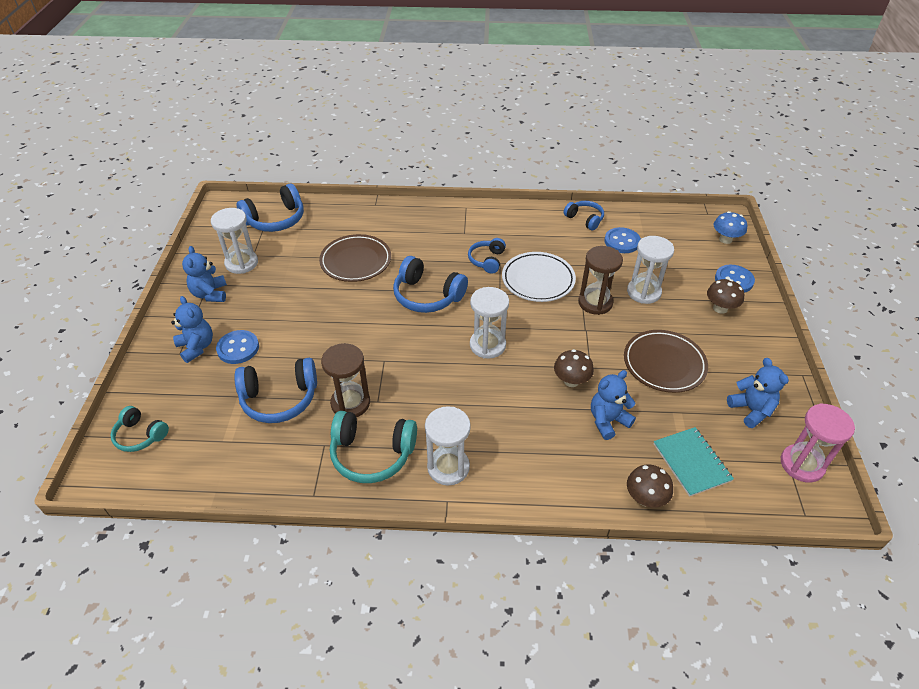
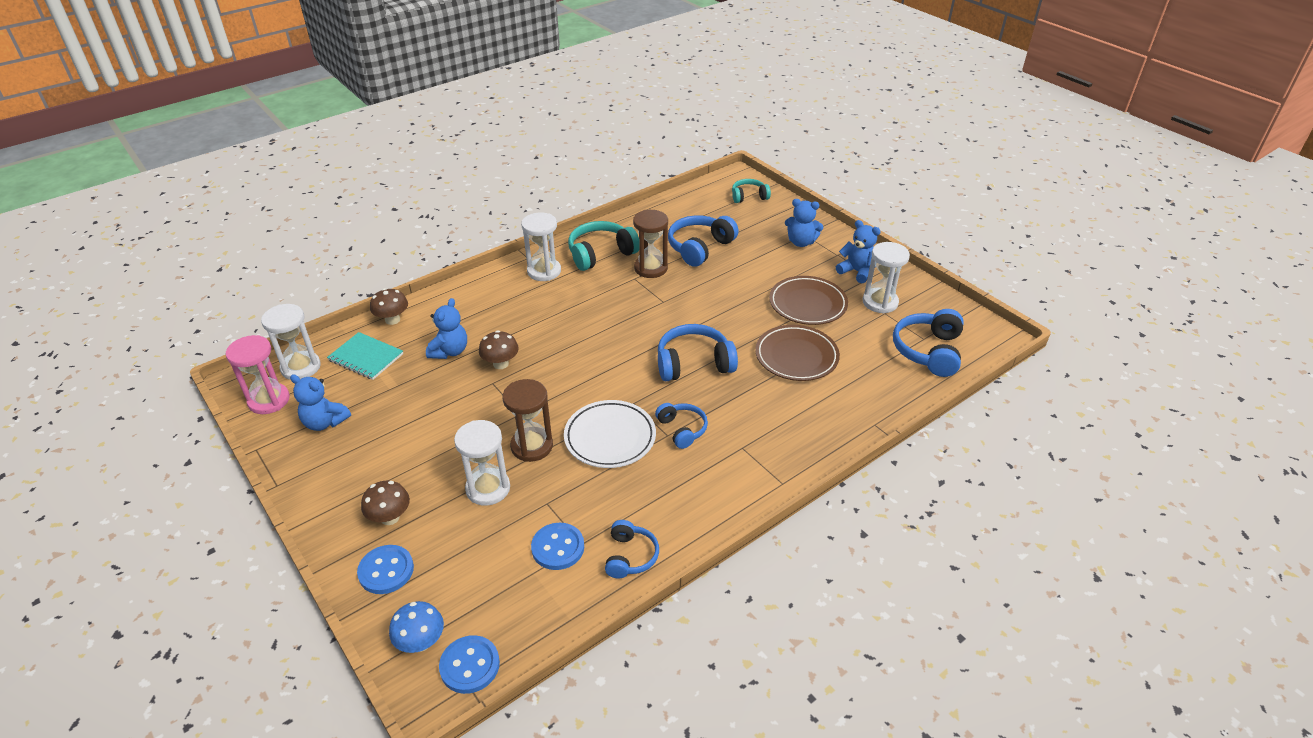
camera: 140 degrees right, 5 degrees down
(238, 348) = (774, 255): blue button -> blue button (470, 665)
(487, 345) = (596, 353): white hourglass -> white hourglass (301, 367)
(584, 219) = (630, 556): blue headphones -> blue headphones turned 90 degrees counterclockwise
(664, 364) = (425, 421): brown plate -> brown plate (807, 304)

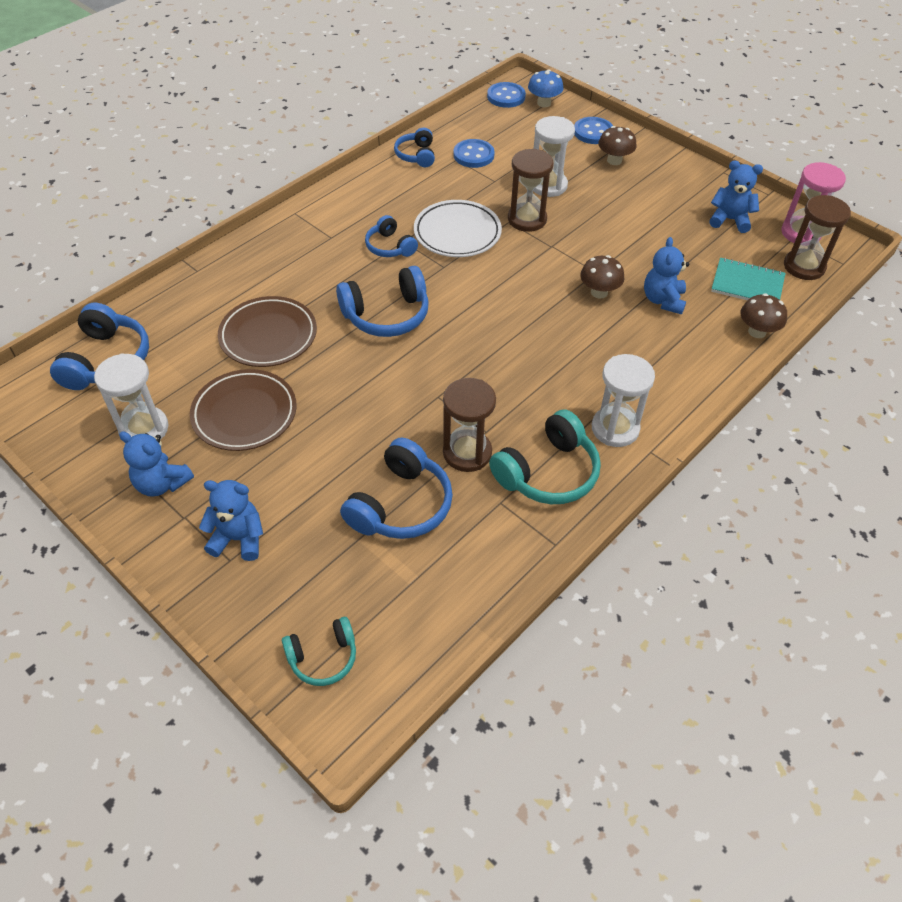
camera: 170 degrees right, 10 degrees up
(301, 367) = (804, 266): white hourglass -> brown hourglass

